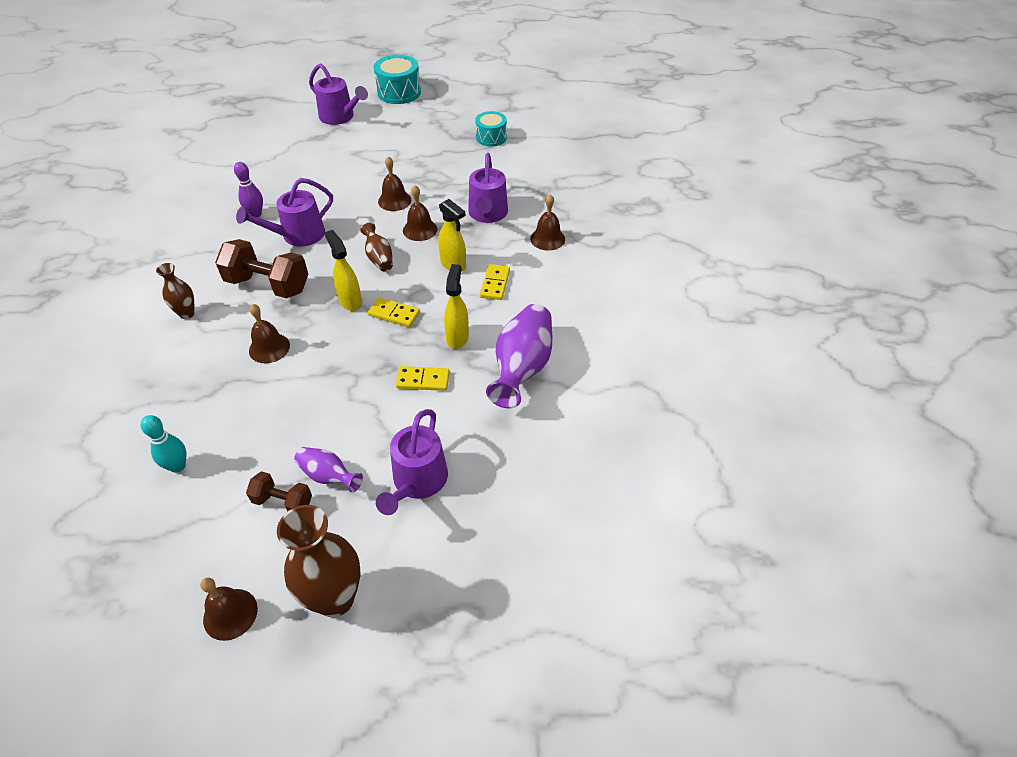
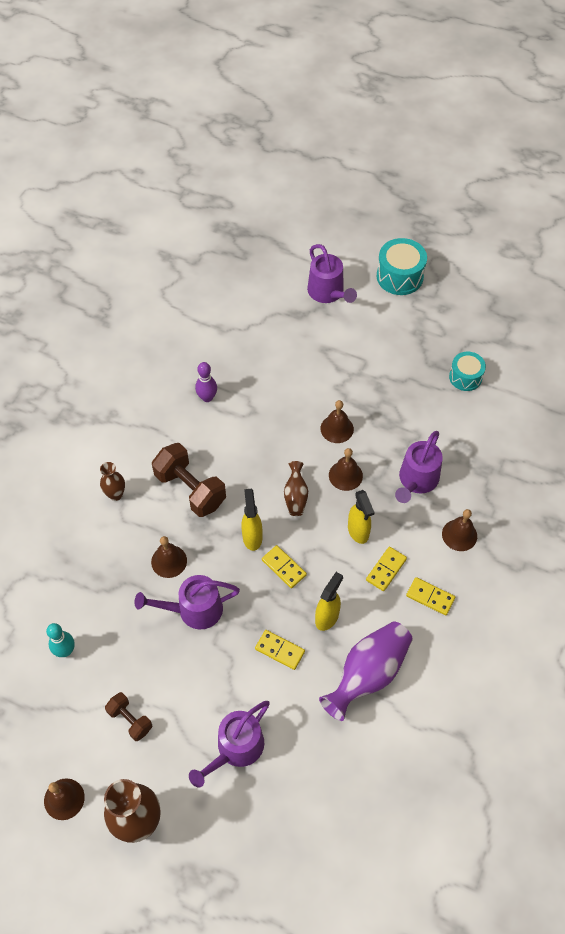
camera: 25 degrees right, 10 degrees up
(297, 235) = (235, 439): purple watering can -> purple watering can (194, 610)
(328, 476) = (171, 712): purple vase -> none
(547, 290) = (430, 597): none -> yellow domino

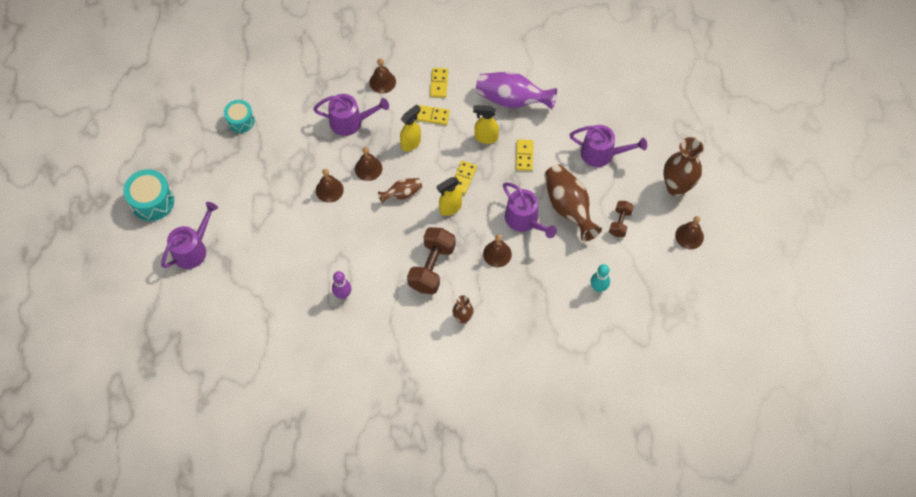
camera: 115 degrees left, 5 degrees up
(183, 668) = (568, 208): none -> brown vase

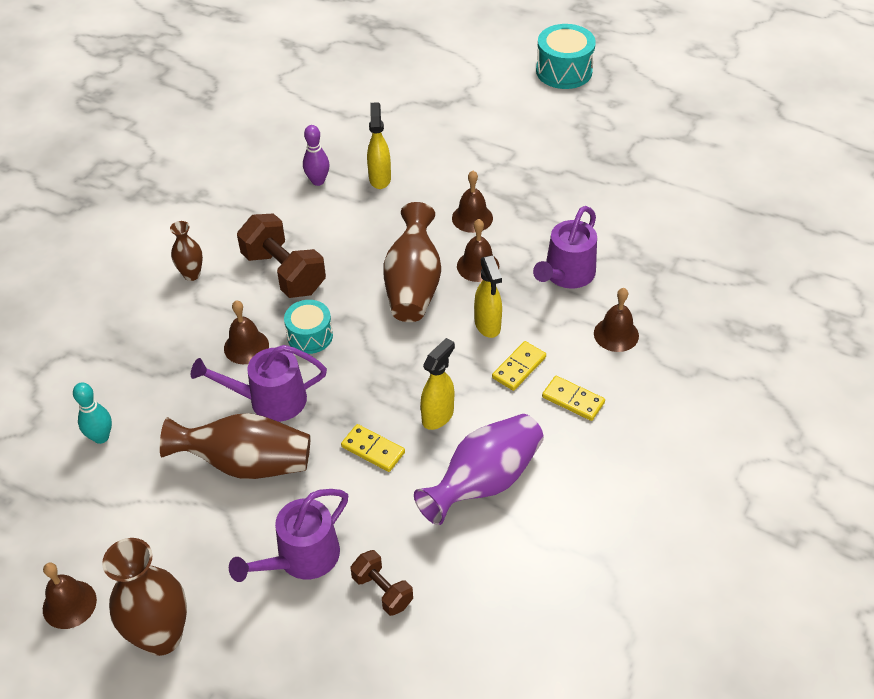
camera: 120 degrees right, 15 degrees down
(193, 249) = (476, 84): purple watering can -> none
(240, 121) = (636, 172): turquoise drum -> turquoise drum (310, 336)
(402, 194) = (413, 285): brown vase -> brown vase, size x1.87
(450, 208) = (353, 325): yellow spray bottle -> yellow spray bottle (380, 178)
(463, 178) = (389, 359): yellow domino -> none
(620, 223) = (170, 518): brown dumbbell -> brown dumbbell (382, 591)

